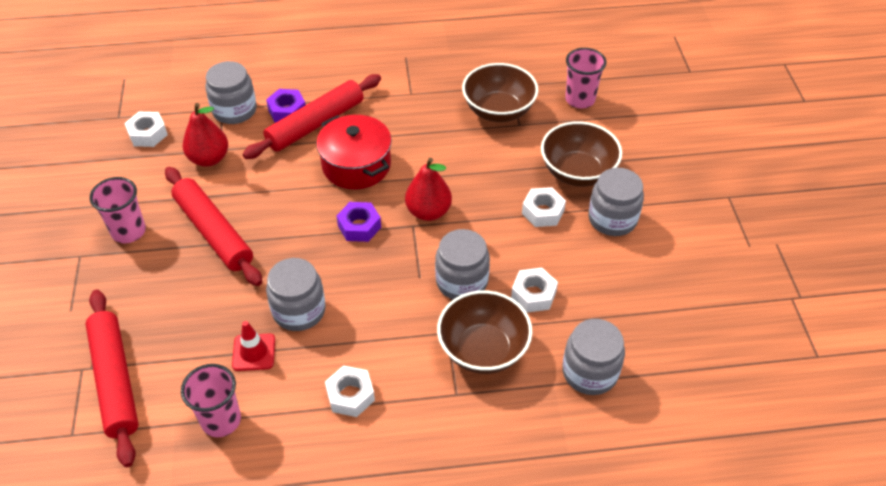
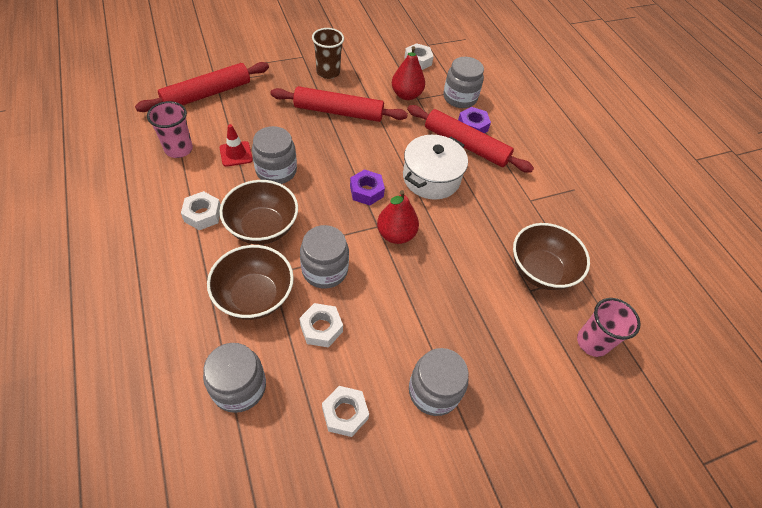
camera: 70 degrees right, 5 degrees up
(129, 231) = (328, 72): pink cup -> brown cup
(214, 232) = (338, 112): red rolling pin -> red rolling pin turned 60 degrees clockwise
(356, 165) = (431, 178): red pot -> white pot
(543, 212) = (423, 324): white nut -> white nut (345, 413)
(577, 172) = (486, 350): brown bowl -> brown bowl (262, 227)

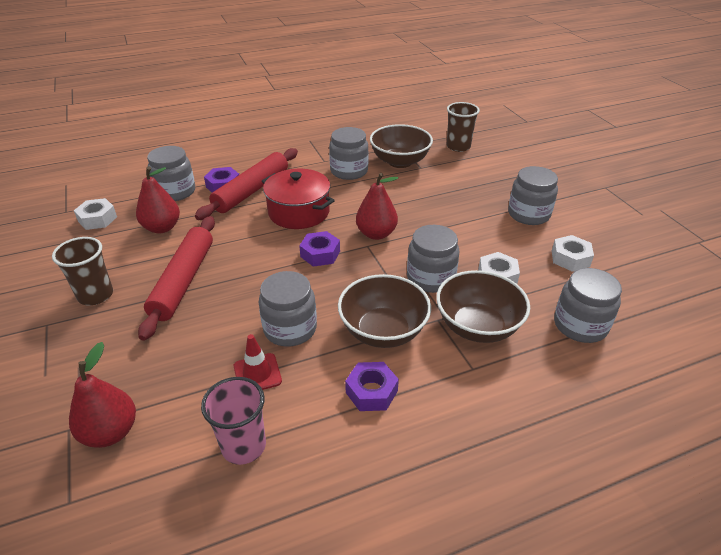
camera: 85 degrees left, 15 degrees down
(203, 214) = (371, 392): white nut -> purple nut
(207, 94) = (110, 432): red rolling pin -> red pear
(431, 178) = (299, 212): white pot -> red pot
(511, 220) = (349, 171): none -> grey jar
(592, 342) = (458, 147): pink cup -> brown cup

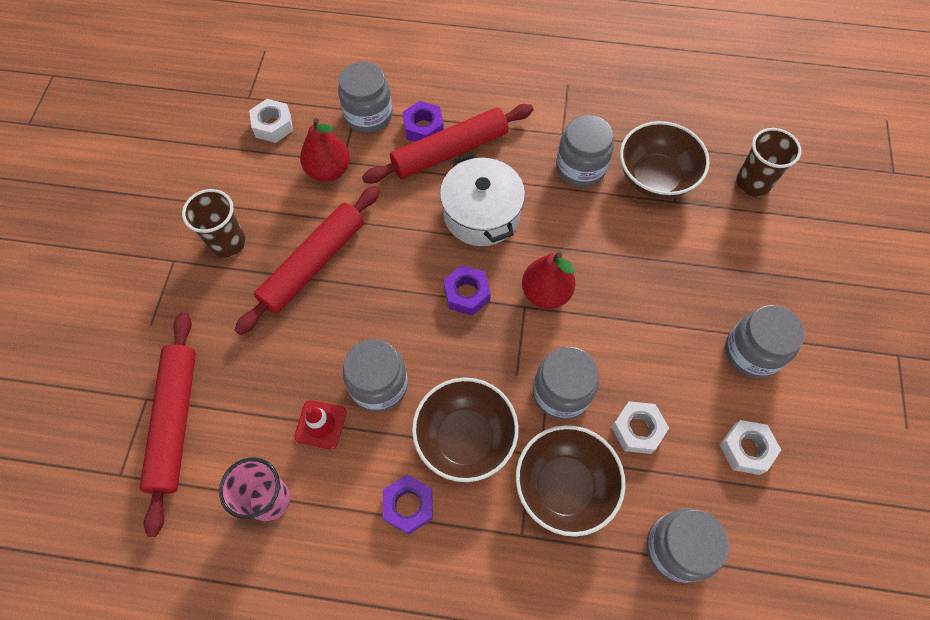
camera: 30 degrees right, 25 degrees up
(110, 432) = (175, 421): red pear -> red rolling pin
(299, 212) = (481, 214): red pot -> white pot

